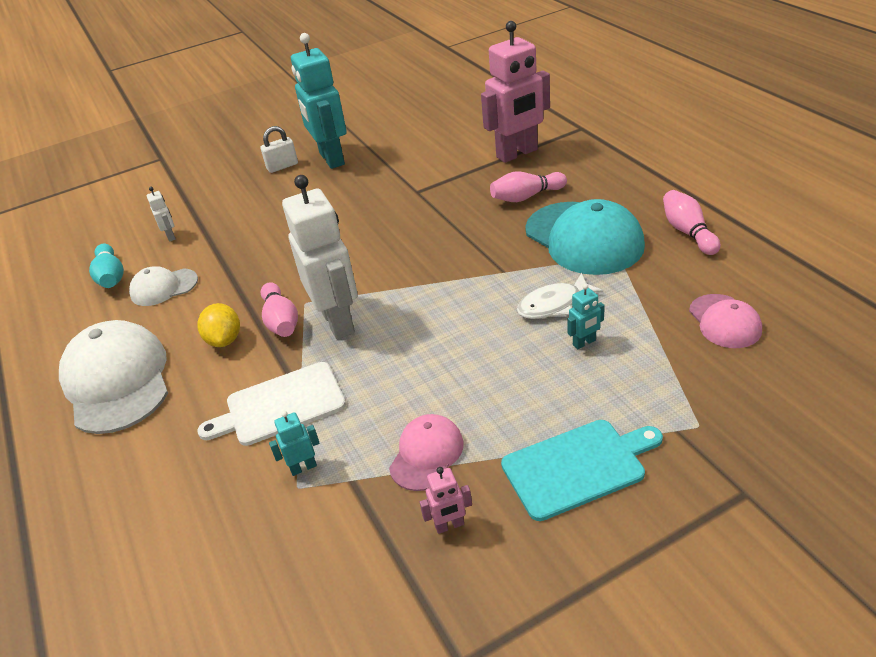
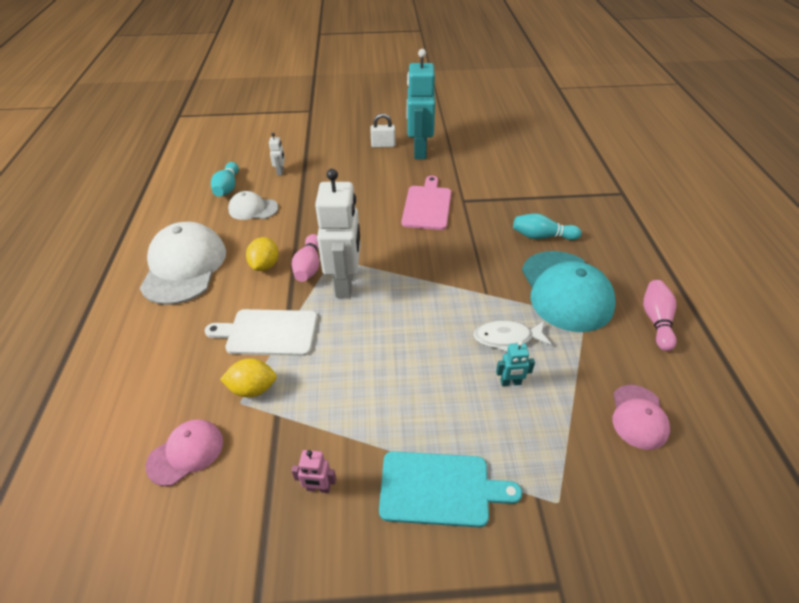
camera: 20 degrees right, 5 degrees up
(303, 467) = (253, 389): turquoise robot -> yellow lemon
(379, 210) = (427, 206): none -> pink cutting board
(426, 454) = (339, 420): pink cap -> pink cap (186, 453)
(517, 154) = (557, 197): pink robot -> none
(526, 197) = (542, 236): pink bowling pin -> turquoise bowling pin

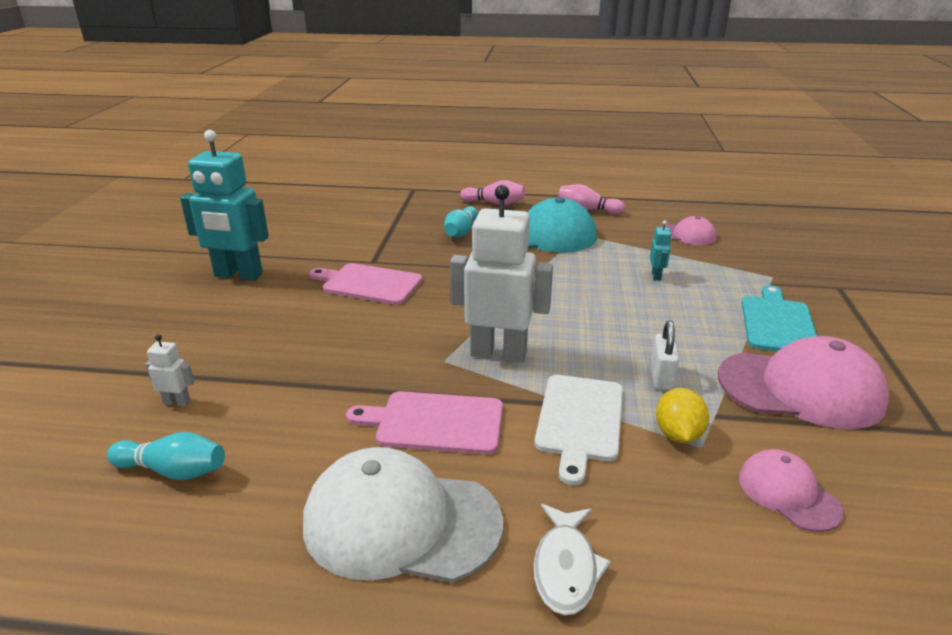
camera: 80 degrees left, 15 degrees down
(253, 209) = (272, 436): white cap -> none
(265, 265) = (435, 422): yellow lemon -> pink cutting board
(309, 266) = (453, 381): pink bowling pin -> pink bowling pin (494, 203)
(318, 488) = (801, 389): pink robot -> pink cap
(383, 145) = (193, 300): white padlock -> white padlock (661, 377)
(507, 338) = (602, 270): white fish -> white fish (566, 568)

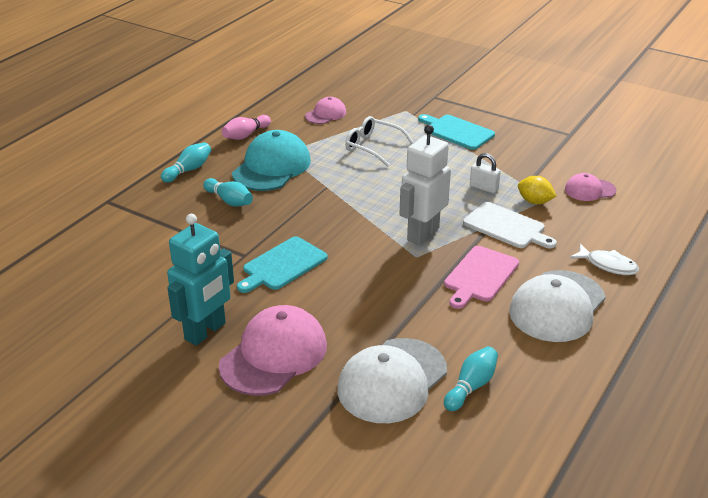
camera: 65 degrees left, 5 degrees up
(177, 402) = (392, 380): white robot -> white cap
(369, 284) = (282, 265): pink cutting board -> turquoise cutting board
(494, 203) = (188, 170): pink bowling pin -> turquoise bowling pin
(656, 276) = (373, 147): turquoise robot -> white glasses
(801, 389) = (519, 153): pink cap -> pink cap (274, 355)

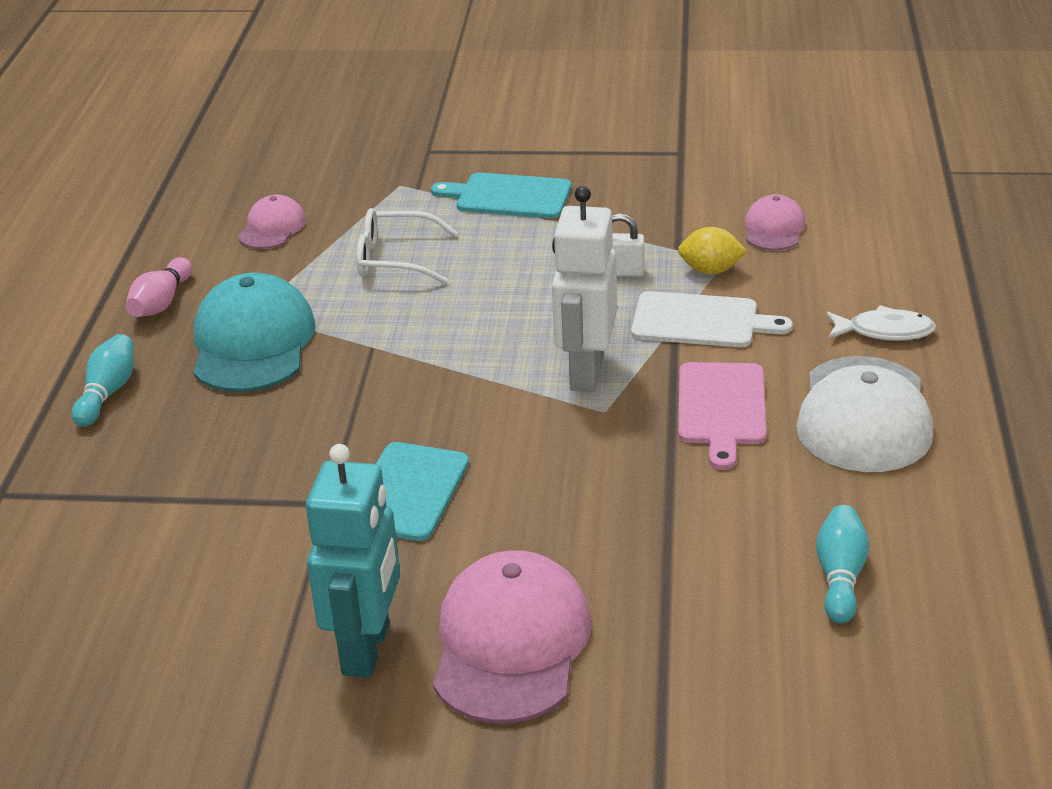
camera: 25 degrees left, 0 degrees up
(229, 201) = (226, 422): turquoise bowling pin -> none
(392, 380) = (722, 612): white cap -> none
(589, 190) = (774, 229): pink cap -> pink cap turned 135 degrees clockwise

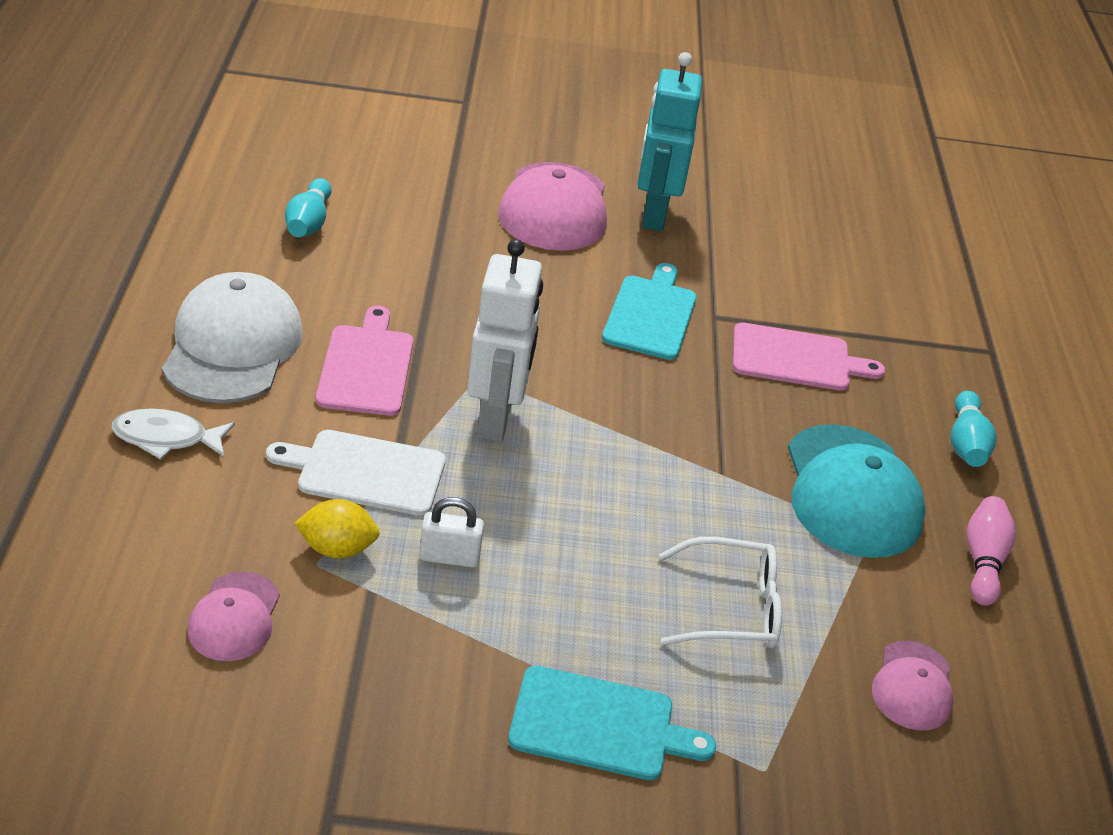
camera: 170 degrees right, 5 degrees up
(248, 461) = (796, 359): none -> pink cutting board

